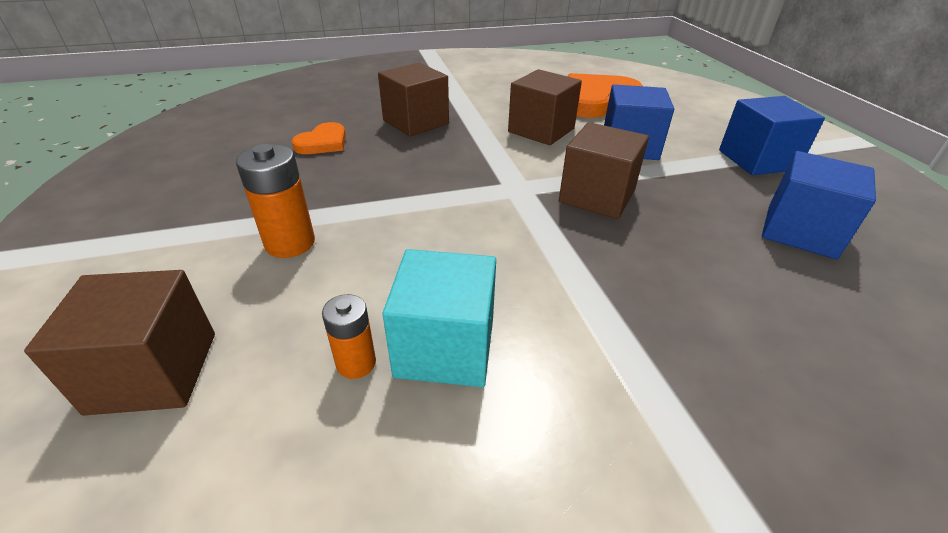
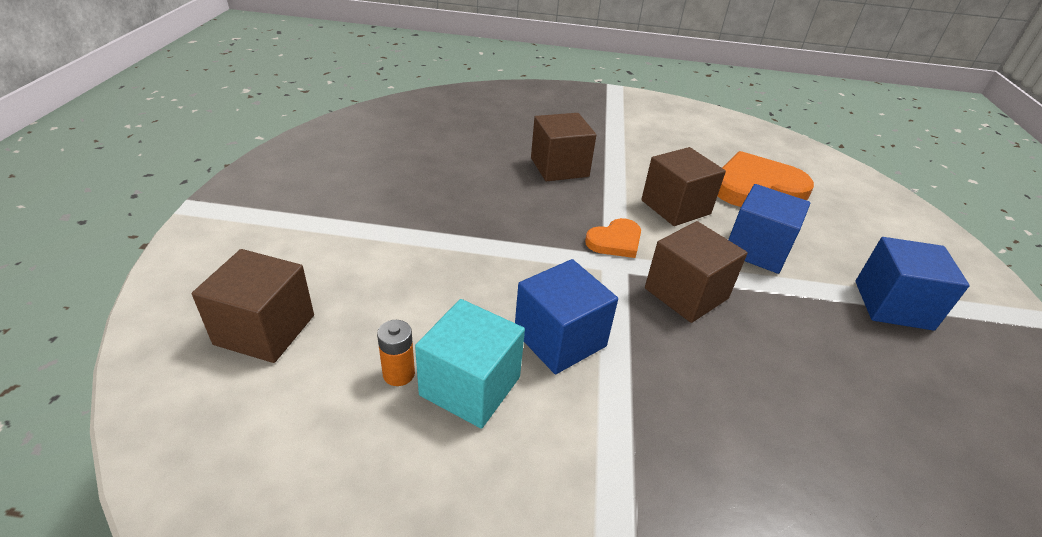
camera: 20 degrees right, 0 degrees up
(290, 243) = (398, 257): orange battery -> none
(323, 143) = (468, 168): orange heart -> orange heart (615, 241)
(800, 231) = (878, 397): blue cube -> blue cube (560, 339)

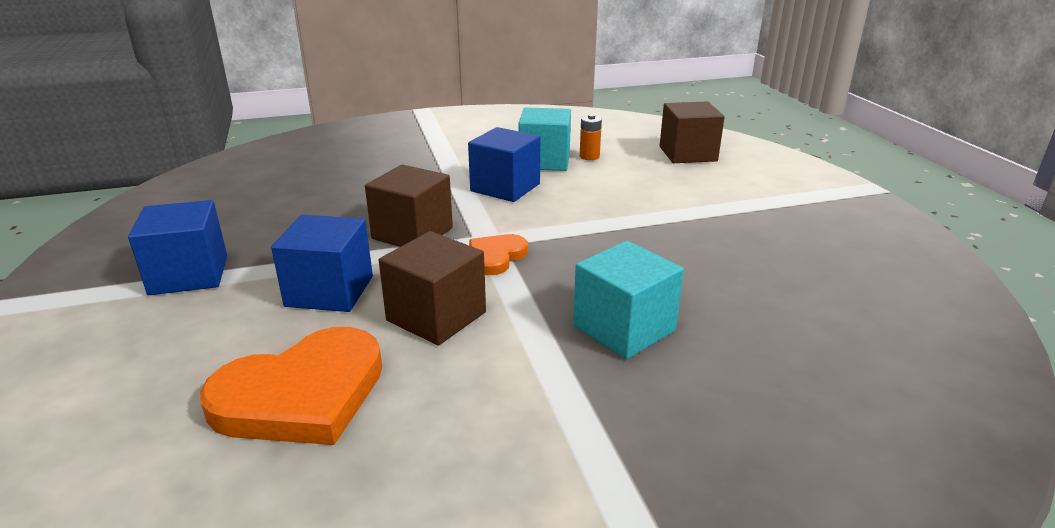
camera: 160 degrees right, 10 degrees down
(559, 167) = (624, 328): brown cube -> turquoise cube

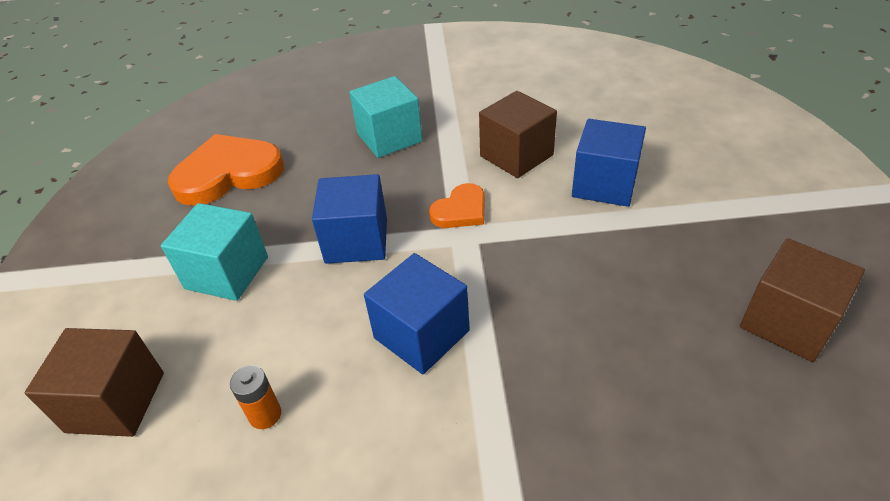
camera: 165 degrees left, 15 degrees up
(189, 275) = (744, 213): blue cube -> blue cube (356, 240)
(302, 394) = (595, 112): orange heart -> orange heart (228, 173)
(412, 233) = (540, 252): brown cube -> brown cube (787, 322)
(544, 161) = (340, 409): turquoise cube -> turquoise cube (227, 273)

